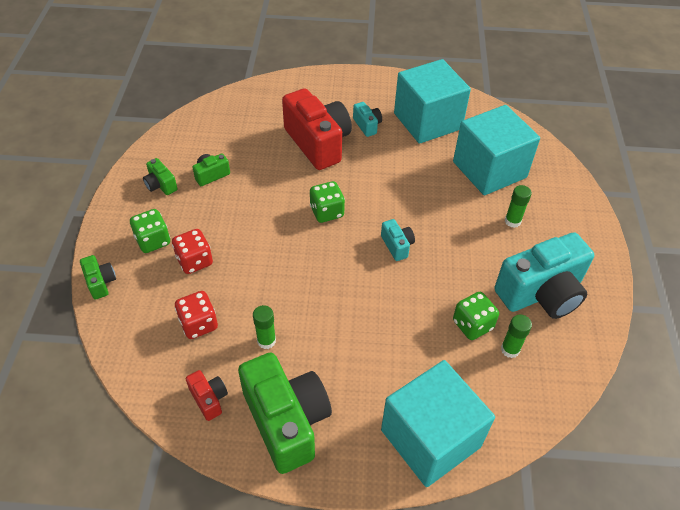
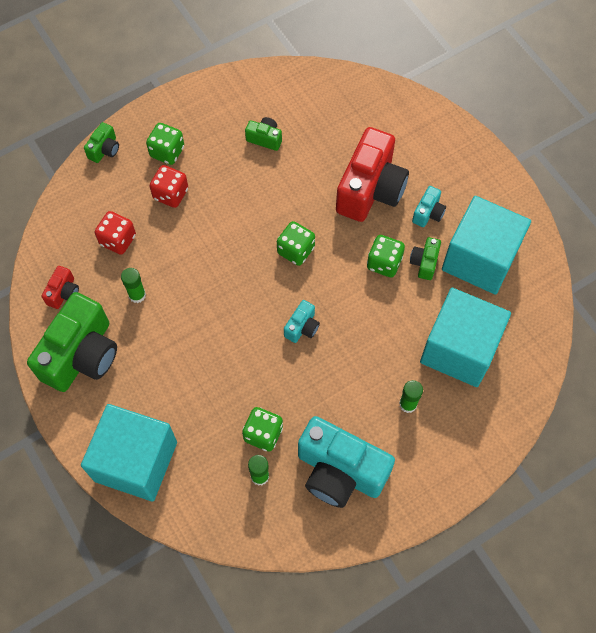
camera: 55 degrees right, 15 degrees up
(161, 185) = (225, 113): green camera -> green camera (424, 263)
(385, 169) = (384, 263): none -> green dice

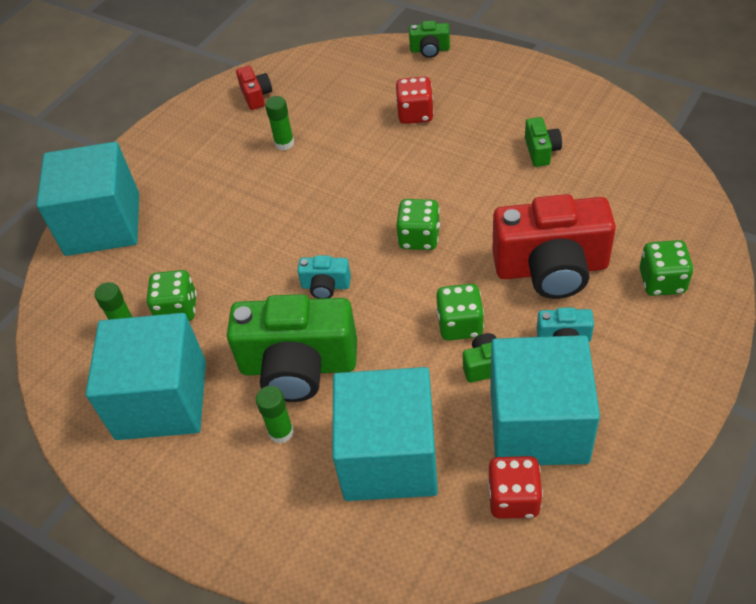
camera: 70 degrees right, 15 degrees down
(63, 293) = (256, 96): red camera -> red camera turned 105 degrees counterclockwise
(82, 355) = (198, 137): green camera -> green camera (298, 366)
(118, 240) = (336, 103): red dice -> red dice (513, 498)
(167, 152) = (462, 90): green dice -> green dice (662, 281)
(340, 471) = (161, 400): turquoise camera -> turquoise cube

